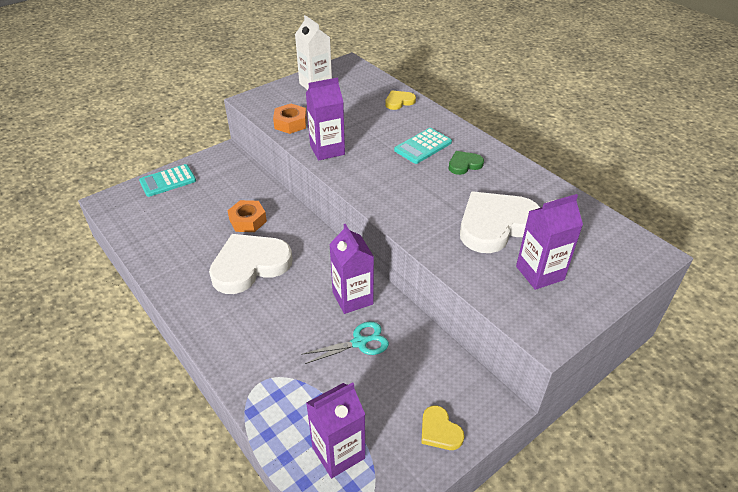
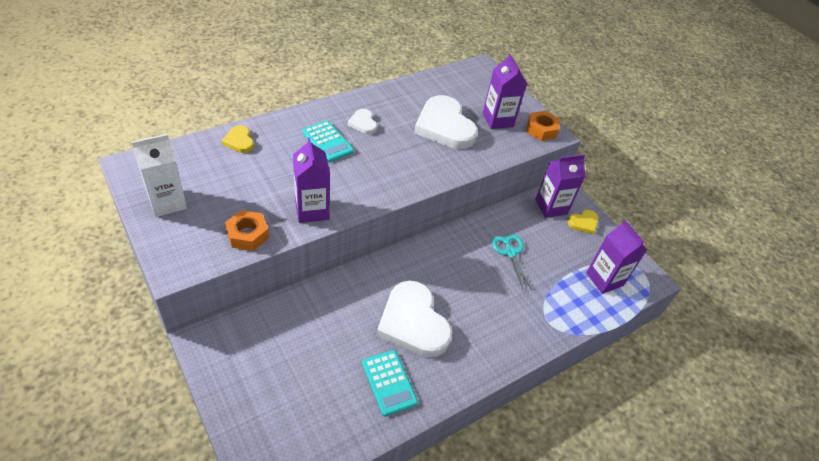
camera: 90 degrees left, 5 degrees up
(168, 181) = (242, 407): turquoise calculator -> turquoise calculator (389, 383)
(248, 220) = (344, 321): orange nut -> orange nut (541, 130)
(352, 298) = (463, 250): purple carton -> purple carton (551, 207)
(464, 164) = (363, 123): green heart -> white heart

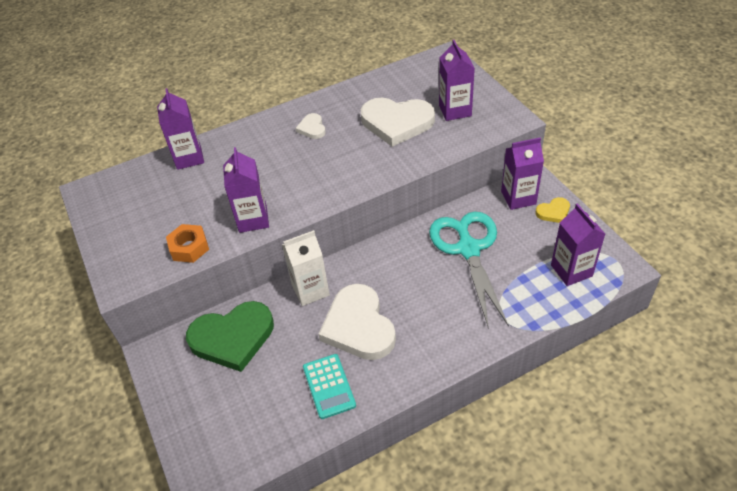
camera: 15 degrees right, 0 degrees up
(167, 202) = (117, 222): white carton -> white carton (310, 290)
(239, 141) = (189, 158): yellow heart -> purple carton
(287, 329) = (232, 338): none -> green heart
(327, 142) = (274, 150): turquoise calculator -> none
(444, 126) = (397, 123): white heart -> white heart turned 60 degrees counterclockwise
(510, 252) = (468, 249): turquoise scissors -> turquoise scissors, size x1.96
(541, 130) = (502, 116): orange nut -> none

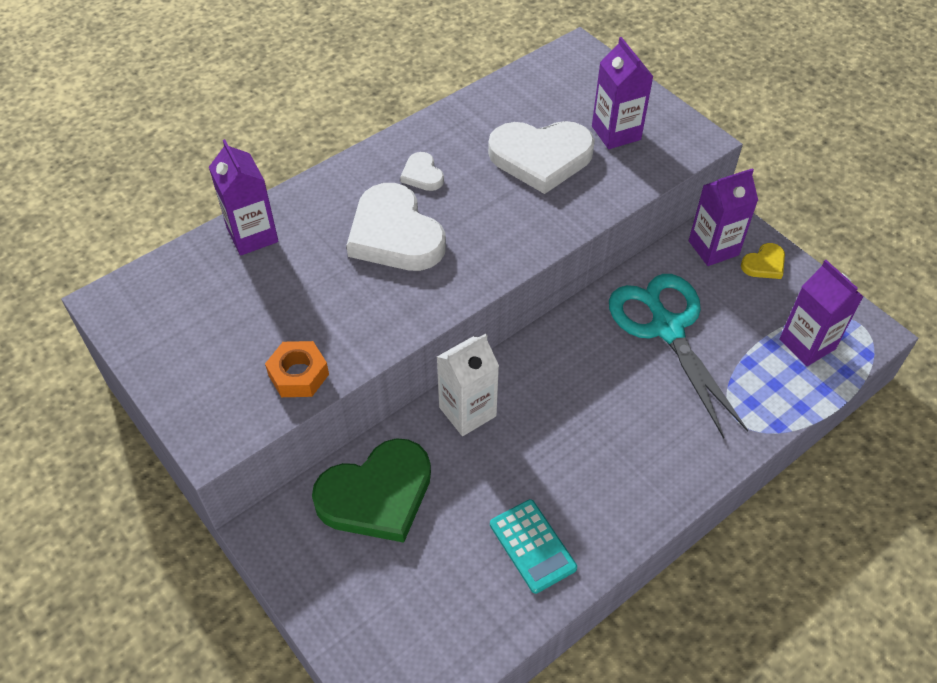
camera: 15 degrees left, 5 degrees up
(253, 219) = (379, 322): purple carton -> none
(358, 326) = (549, 455): white heart -> white heart (395, 234)

